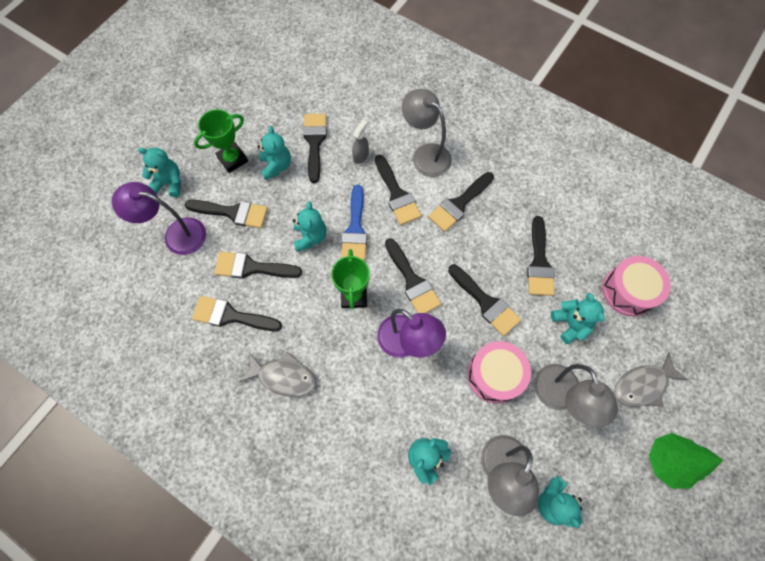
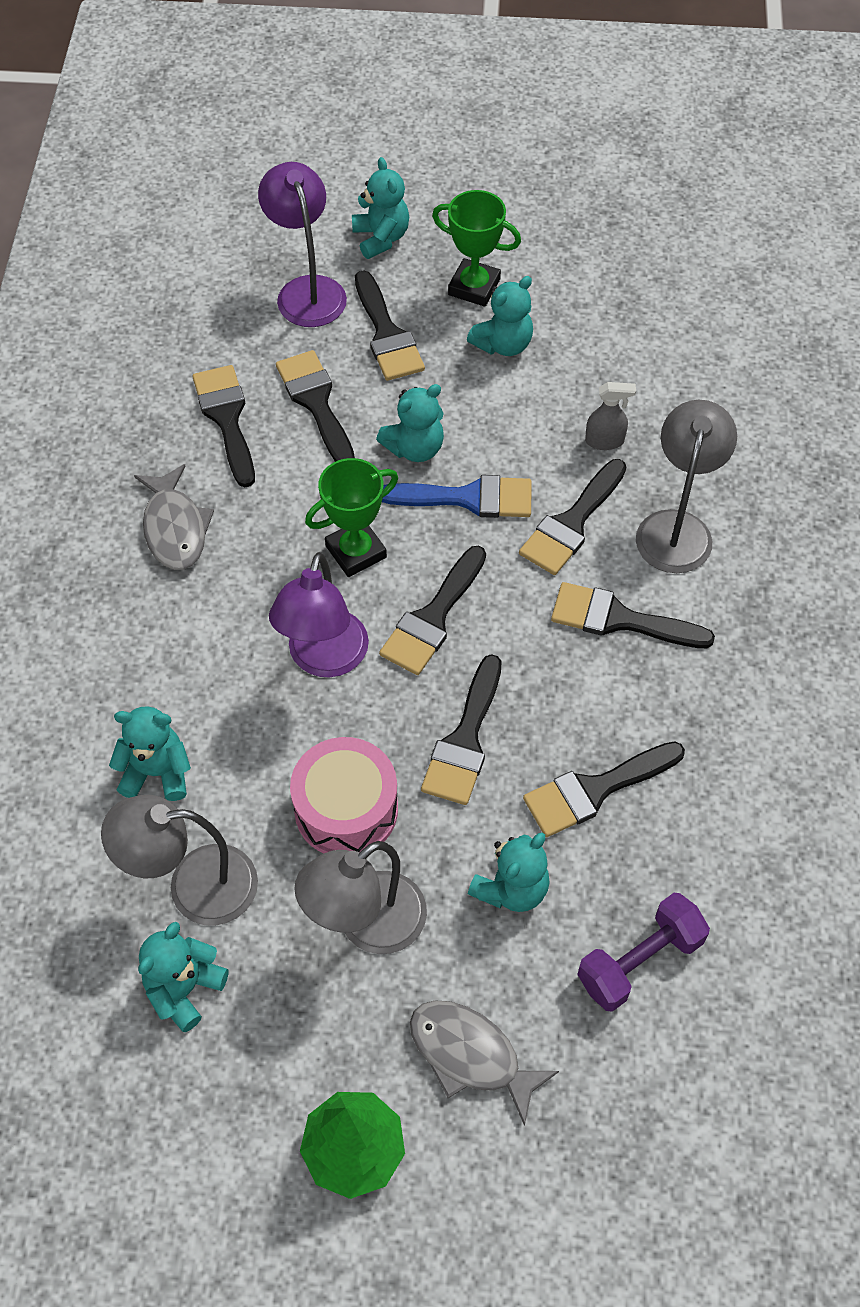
camera: 60 degrees right, 10 degrees down
(314, 142) = (582, 370): black brush -> none
(355, 229) = (468, 498): blue brush -> blue brush turned 150 degrees counterclockwise
(628, 291) = (639, 961): pink drum -> purple dumbbell

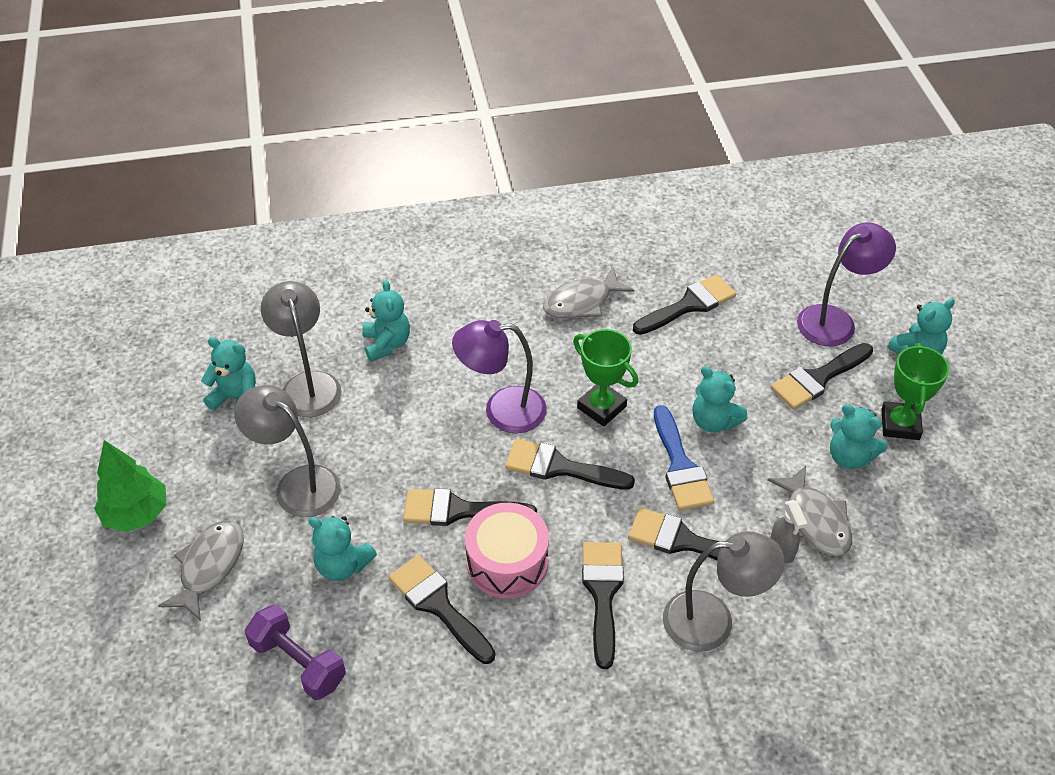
camera: 75 degrees right, 10 degrees down
(316, 402) = (728, 351): black brush -> none
(346, 809) = (384, 452): pink drum -> pink drum (507, 562)
(575, 400) = (815, 520): none -> grey fish

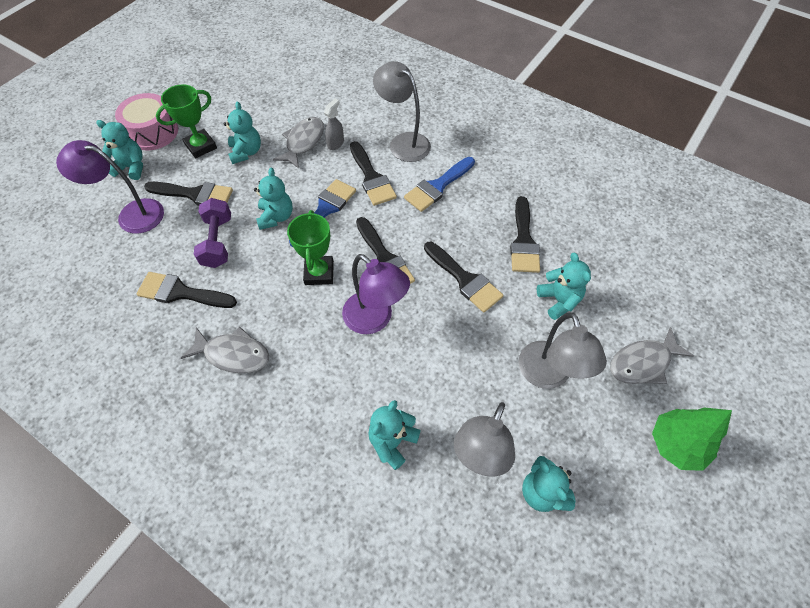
camera: 135 degrees left, 10 degrees up
(298, 662) = (622, 268): purple dumbbell -> purple dumbbell (217, 242)
(507, 562) = (467, 234): pink drum -> pink drum (153, 132)
(602, 593) = (437, 186): black brush -> blue brush

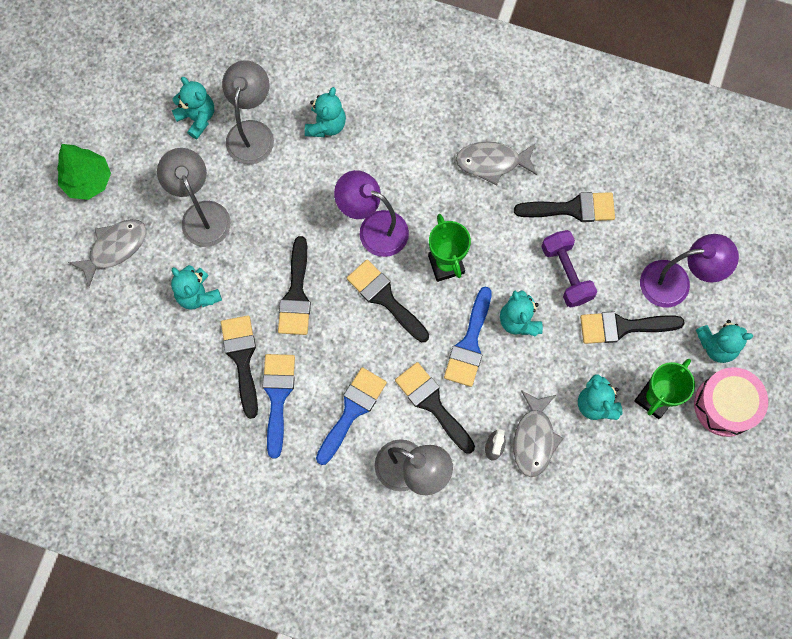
camera: 165 degrees right, 15 degrees up
(465, 280) = (296, 294): black brush -> black brush turned 120 degrees counterclockwise
(497, 208) = (277, 396): none -> blue brush

